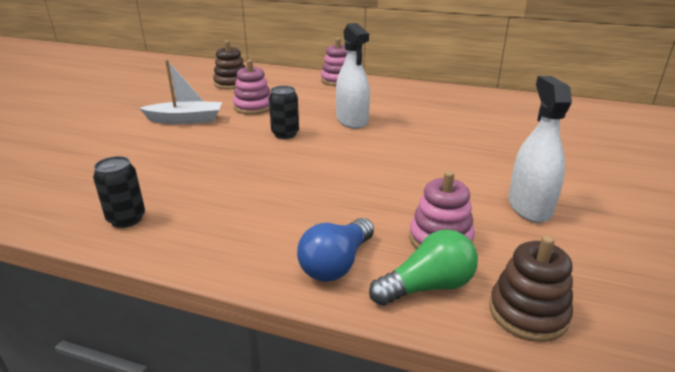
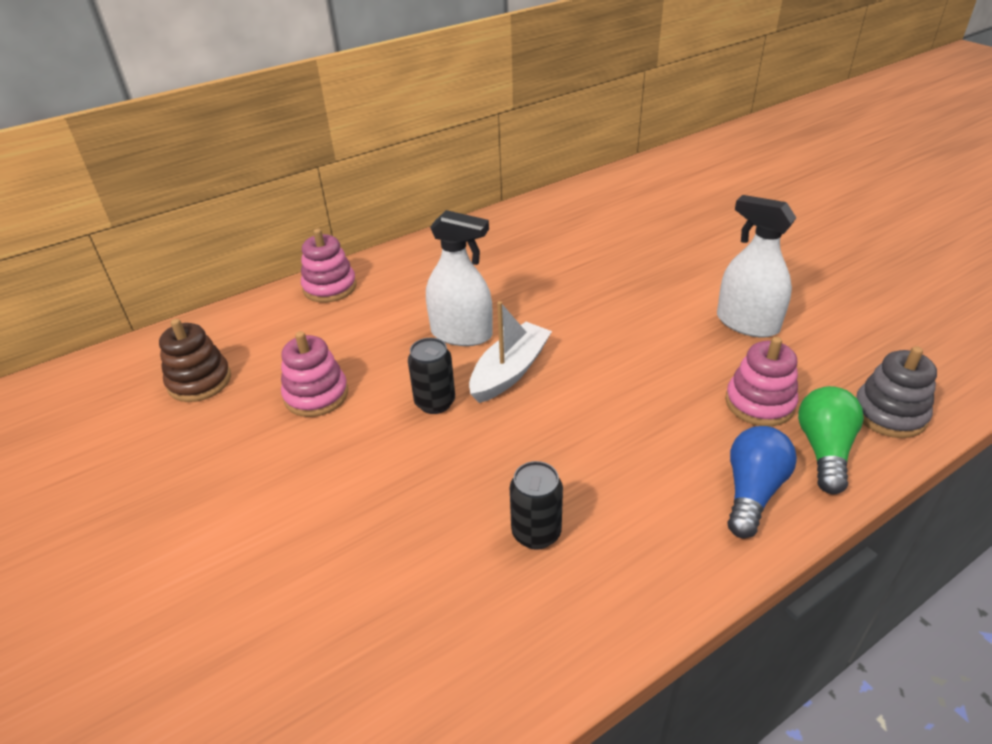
camera: 50 degrees left, 10 degrees up
(126, 219) = (520, 643): black can -> black can (536, 533)
(186, 120) = (272, 479): white boat -> white boat (510, 371)
(336, 264) = (752, 491): blue light bulb -> blue light bulb turned 135 degrees counterclockwise
(528, 313) = (889, 414): brown stacking toy -> grey stacking toy

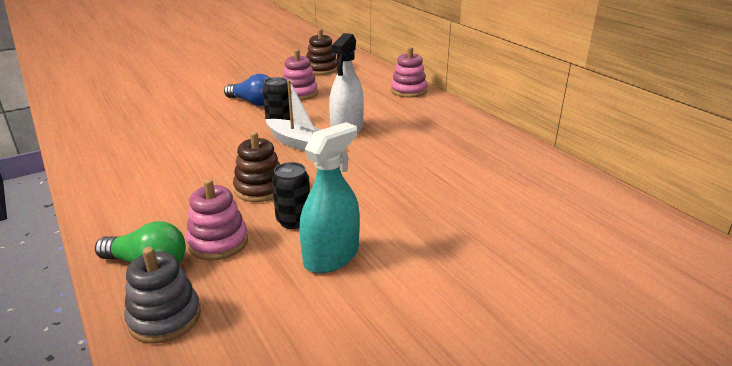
camera: 90 degrees right, 10 degrees down
(536, 533) = (158, 148): black can -> black can (293, 221)
(637, 390) = (260, 189): none -> brown stacking toy
(747, 323) = (331, 256): white spray bottle -> turquoise spray bottle
(752, 491) = (133, 222): blue light bulb -> blue light bulb (253, 102)

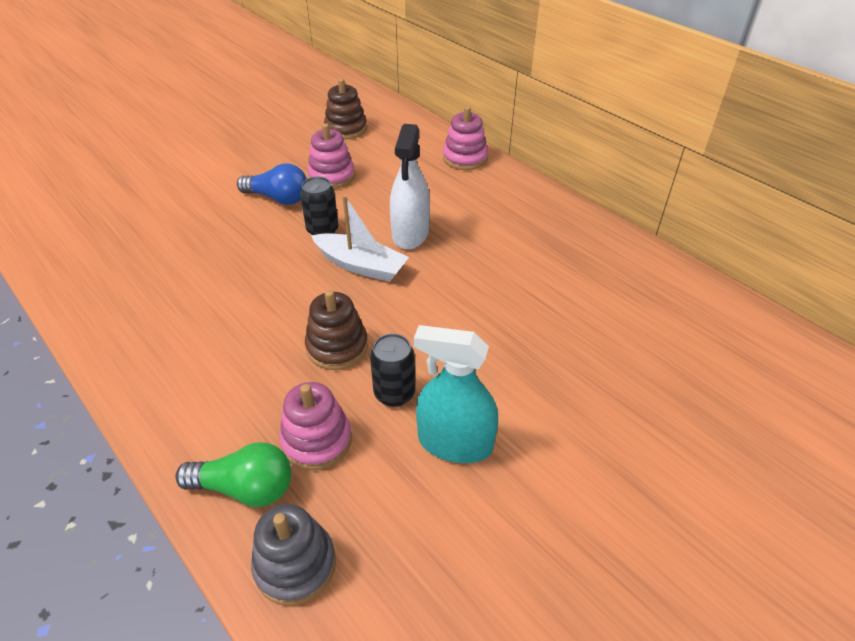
camera: 10 degrees left, 15 degrees up
(331, 256) = (455, 443): turquoise spray bottle -> turquoise spray bottle turned 105 degrees counterclockwise

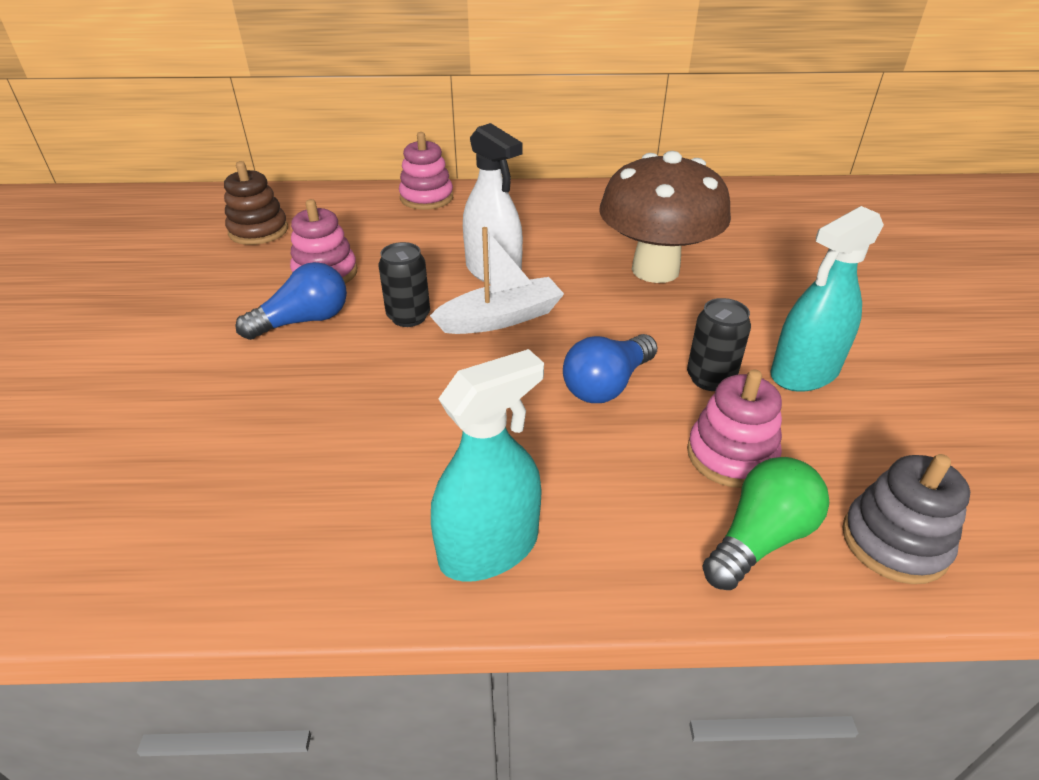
camera: 50 degrees left, 5 degrees down
(153, 372) = (489, 548): none -> turquoise spray bottle
(337, 347) = (607, 385): brown stacking toy -> blue light bulb
(505, 303) = (655, 270): none -> brown mushroom

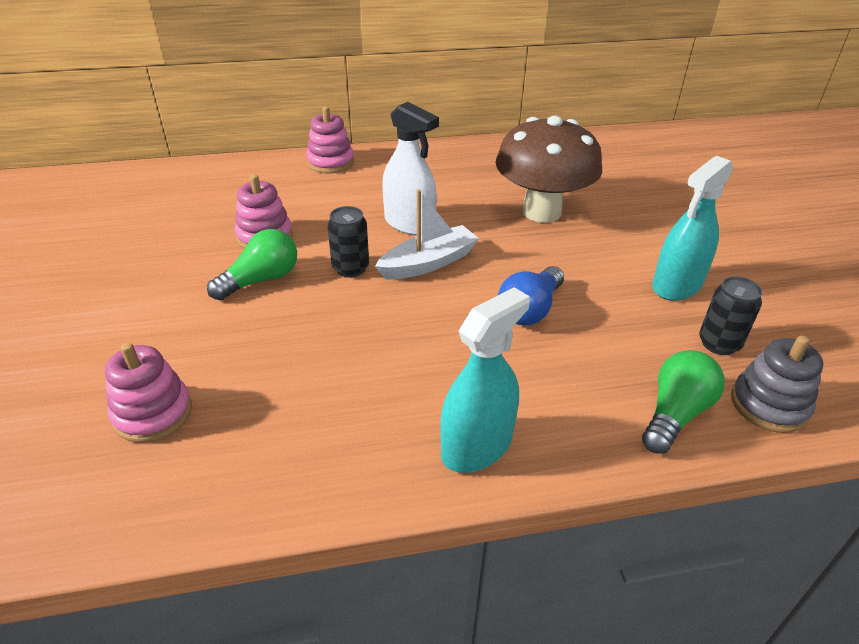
camera: 10 degrees left, 0 degrees up
(258, 231) = (190, 203): brown stacking toy -> none
(304, 321) = (261, 280): blue light bulb -> green light bulb
(710, 378) = (608, 297): black can -> black can (719, 343)
(731, 455) = (639, 355): pink stacking toy -> pink stacking toy (153, 413)

